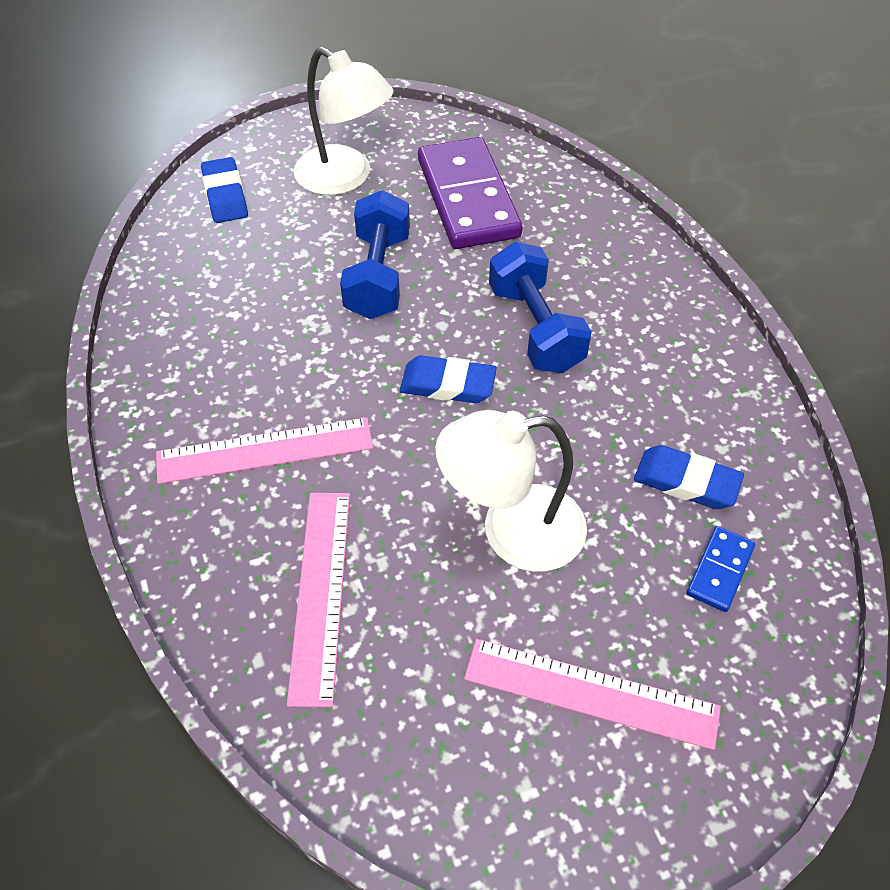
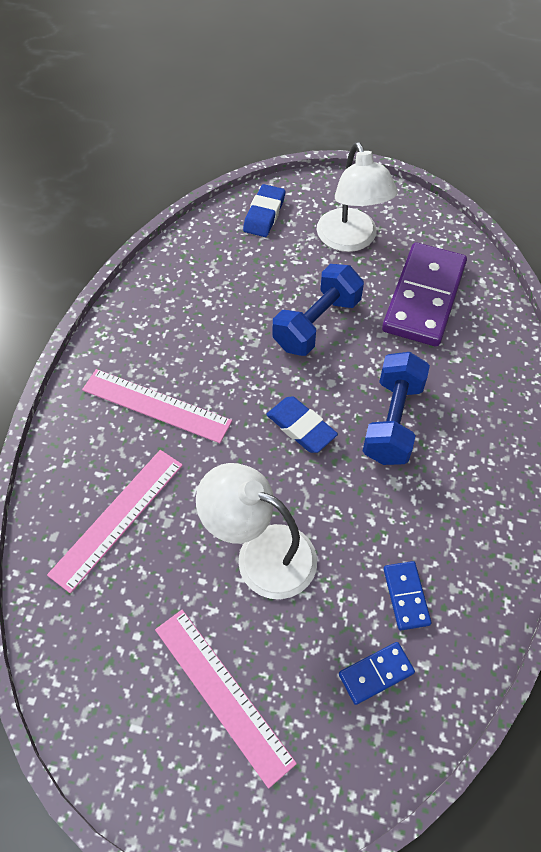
camera: 35 degrees right, 5 degrees up
(686, 482) = (406, 596): blue eraser -> blue domino

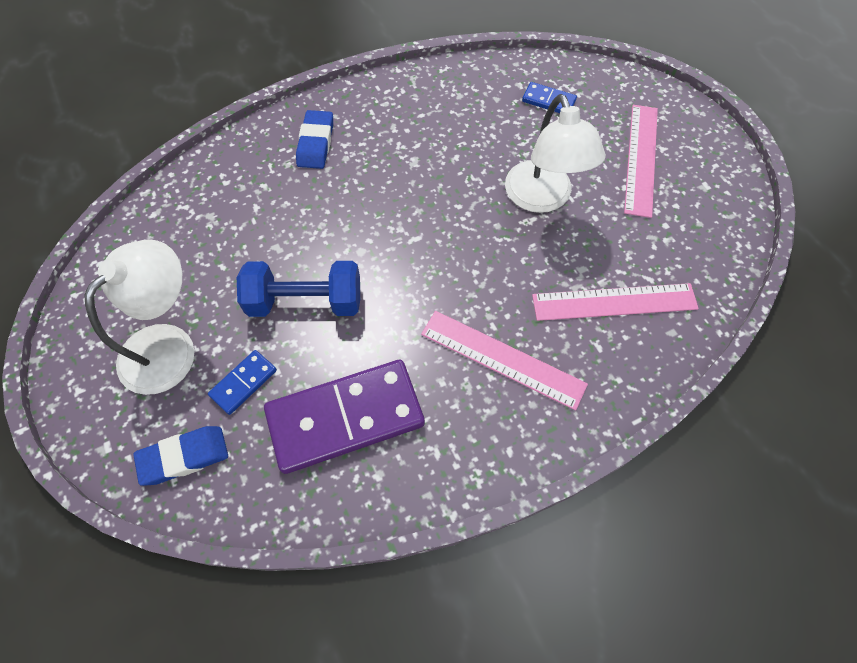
camera: 130 degrees left, 5 degrees up
(156, 406) = (502, 358): pink ruler -> pink ruler turned 45 degrees counterclockwise
(301, 427) = (422, 242): blue eraser -> blue eraser (316, 143)
(392, 421) = (362, 191): blue dumbbell -> none
(406, 596) = (488, 112): blue domino -> blue domino (243, 383)
(424, 297) = (207, 242): purple domino -> purple domino (345, 417)

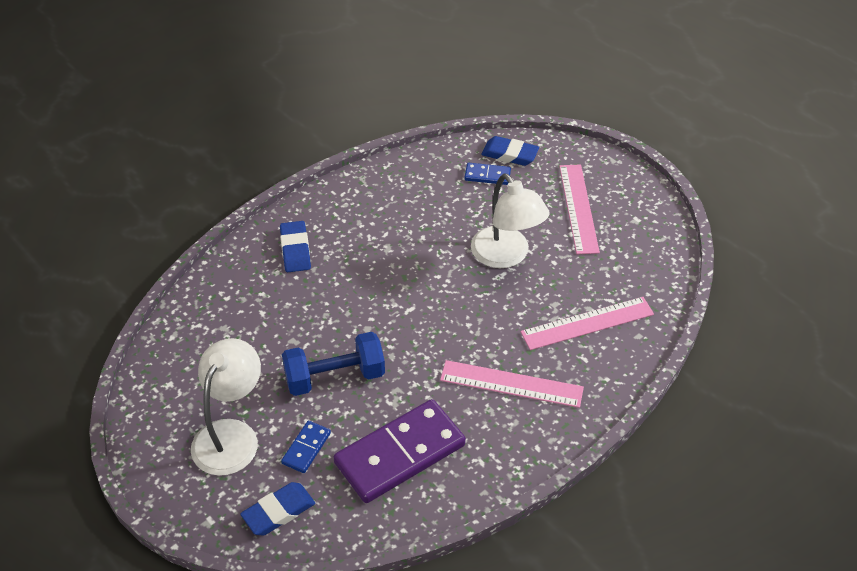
camera: 15 degrees left, 15 degrees down
(580, 82) = (509, 154): none -> blue eraser

